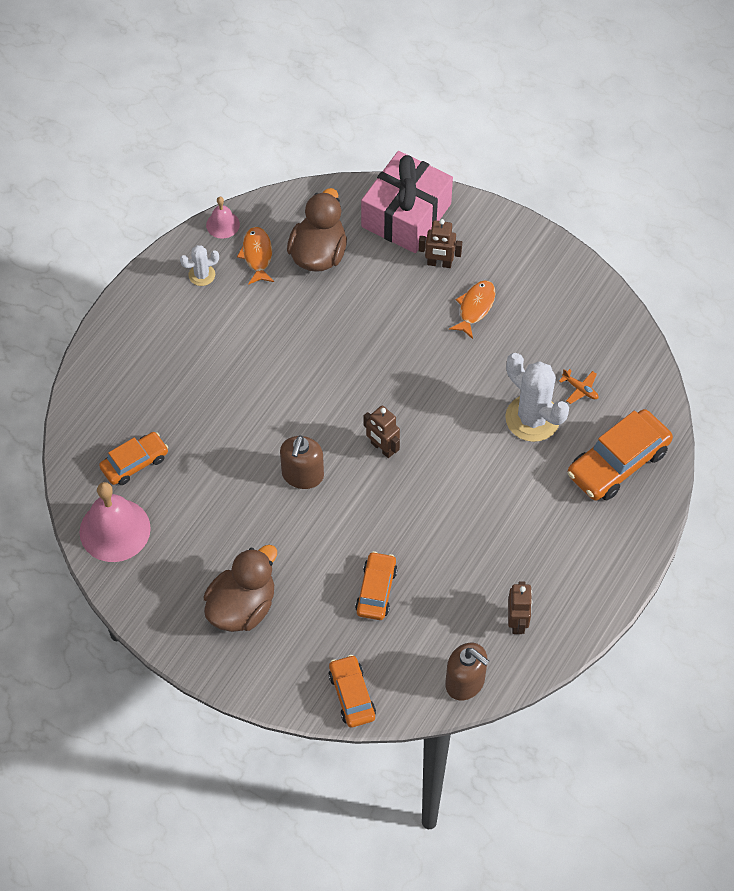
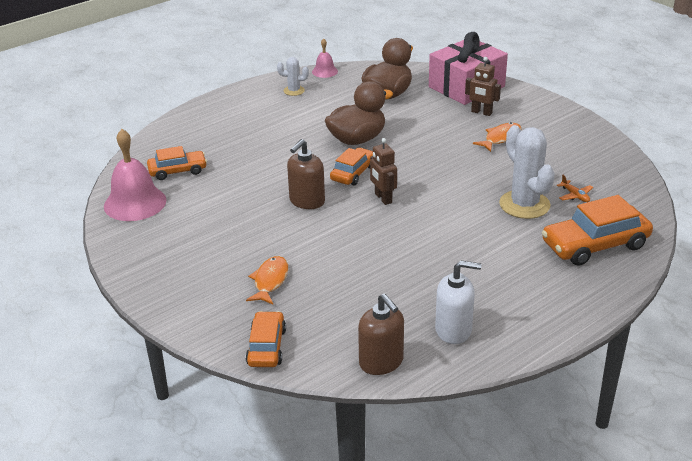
camera: 20 degrees right, 25 degrees down
(242, 607) = (206, 267): brown duck -> brown duck (357, 139)
(257, 255) = (341, 88): orange fish -> orange fish (270, 281)
(376, 590) = (330, 281): orange car -> orange car (353, 173)
(517, 622) = (453, 330): brown robot -> white soap dispenser

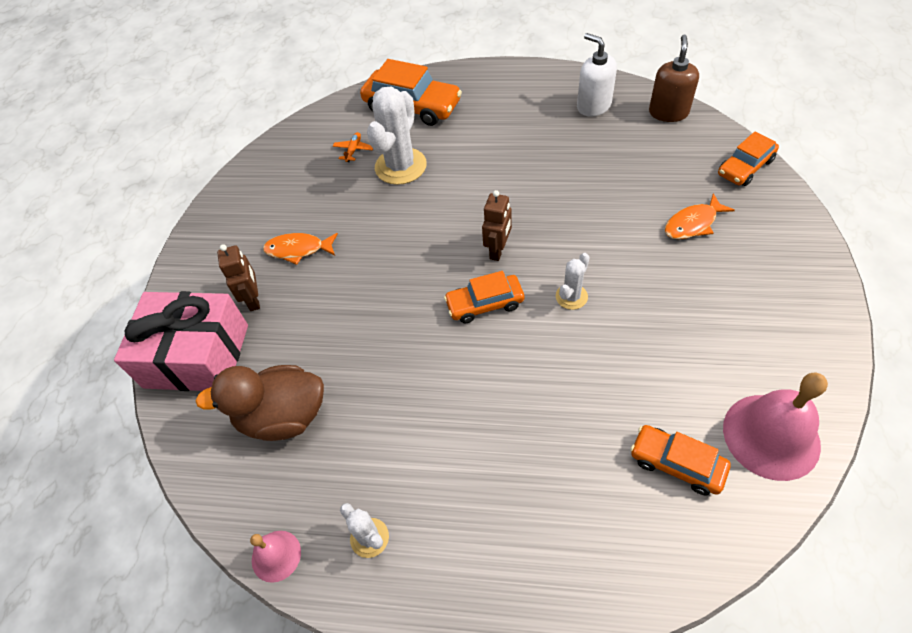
camera: 130 degrees left, 20 degrees up
(307, 201) = (571, 297): brown soap dispenser -> white cactus
(357, 139) = (419, 356): brown duck -> none

